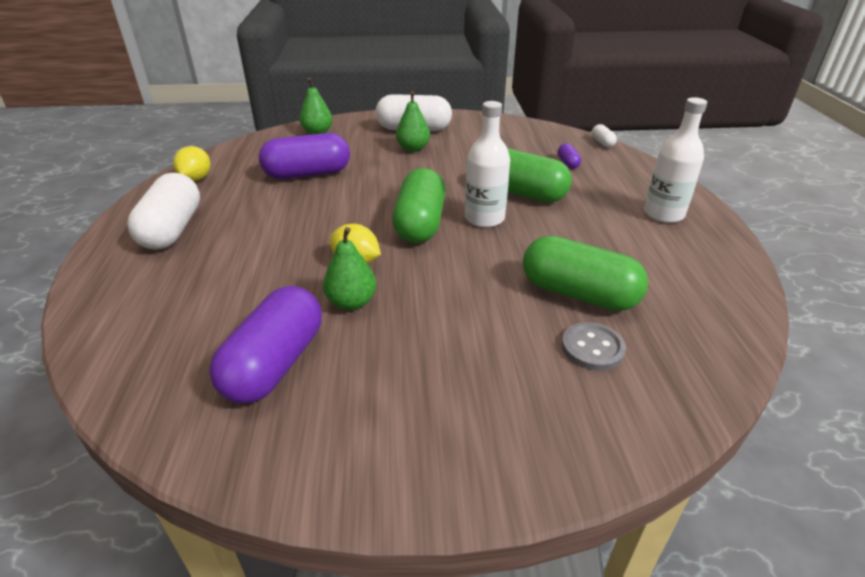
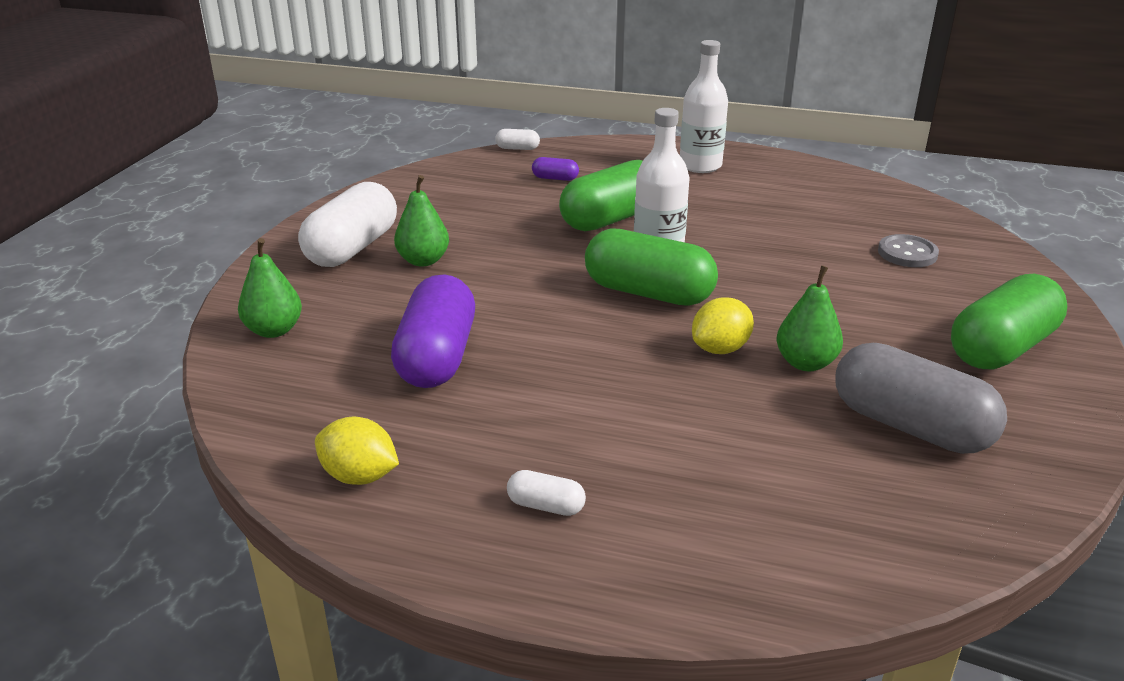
camera: 70 degrees left, 5 degrees down
(172, 229) = (546, 506): white capsule -> white capsule, size x0.44
(275, 364) = (910, 426): purple capsule -> grey capsule
(578, 294) = (825, 239): green capsule -> green capsule (1001, 348)

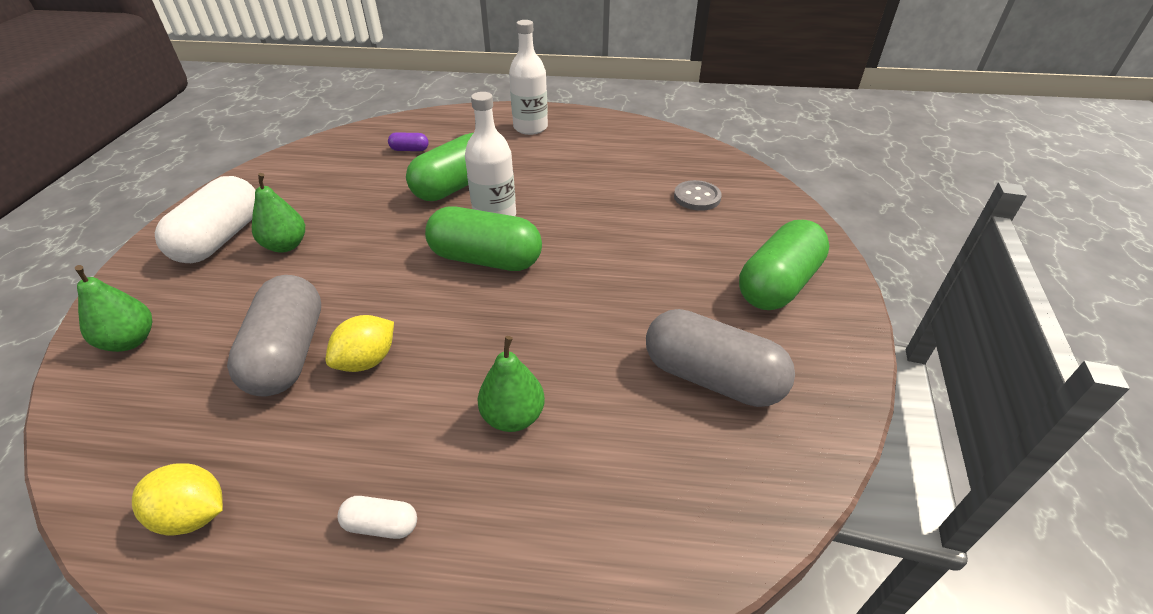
camera: 10 degrees left, 10 degrees up
(437, 357) = (288, 354): purple capsule -> grey capsule
(517, 148) = (379, 123): white capsule -> none
(720, 349) = (547, 313): yellow lemon -> yellow lemon (367, 361)
(805, 363) = (620, 319): green pear -> green pear (513, 417)

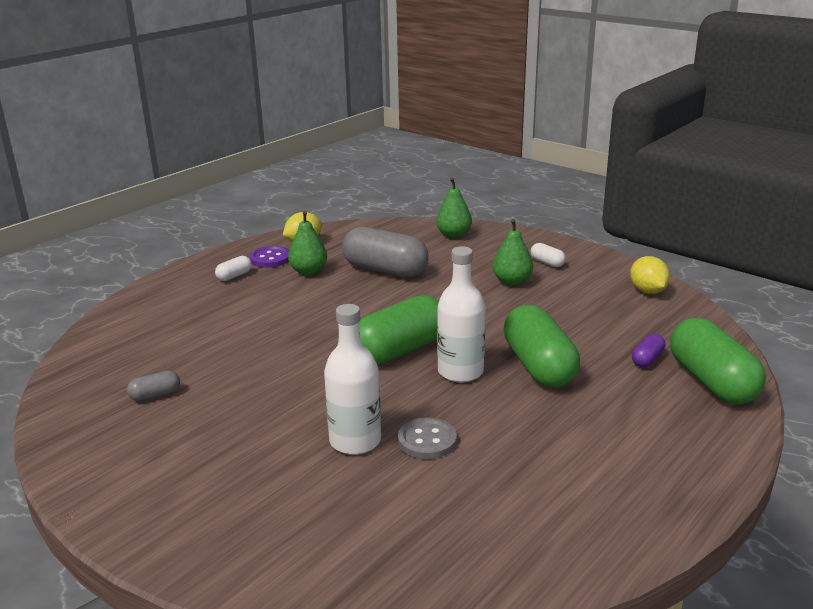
camera: 125 degrees right, 15 degrees down
(221, 239) = (547, 263): white capsule -> white capsule, size x0.44
(286, 520) = (270, 259): none -> purple button
(367, 361) = (347, 289): yellow lemon -> yellow lemon (647, 291)
(513, 417) = (239, 319): green pear -> green pear (308, 271)
(530, 128) = (653, 456): white bottle -> white bottle (355, 441)
(697, 197) = (354, 513): grey button -> grey button (427, 440)
(712, 378) = (155, 395): grey capsule -> grey capsule, size x0.44
(778, 284) = (172, 482): green capsule -> green capsule (711, 382)

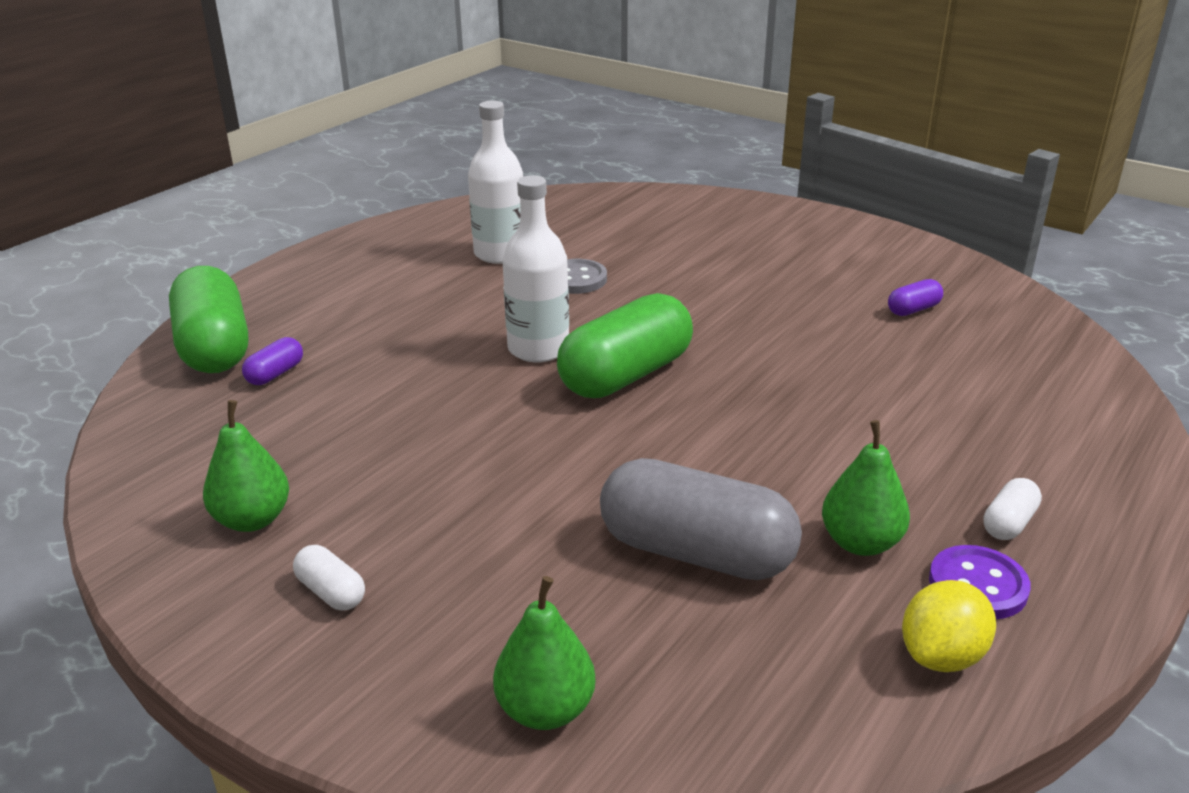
camera: 175 degrees right, 5 degrees up
(155, 395) = (913, 309): grey capsule -> purple capsule
(355, 441) = (652, 276): white bottle -> white bottle (500, 254)
(512, 282) = (428, 526): green pear -> green pear (252, 519)
(539, 366) = (431, 359): green capsule -> none
(647, 291) = (171, 508): yellow lemon -> none

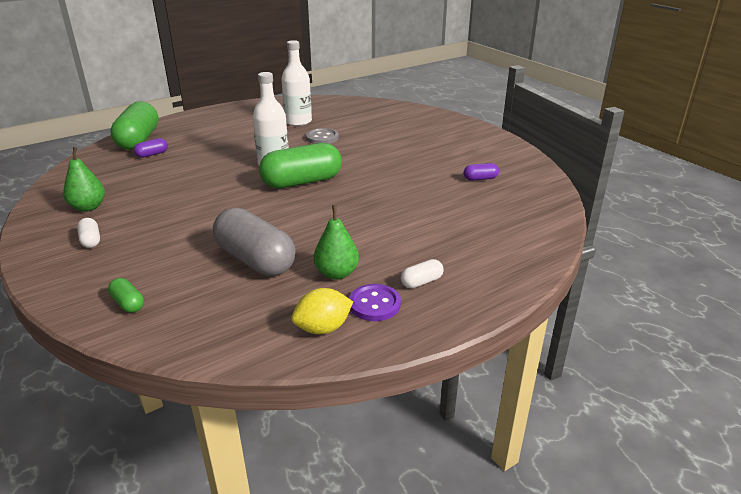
camera: 20 degrees right, 0 degrees up
(545, 709) = (128, 303): green pear -> green capsule

